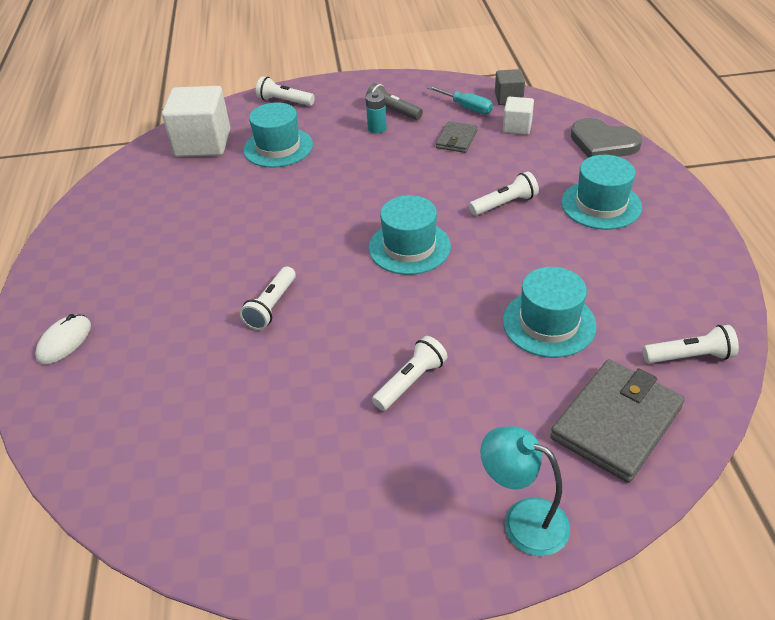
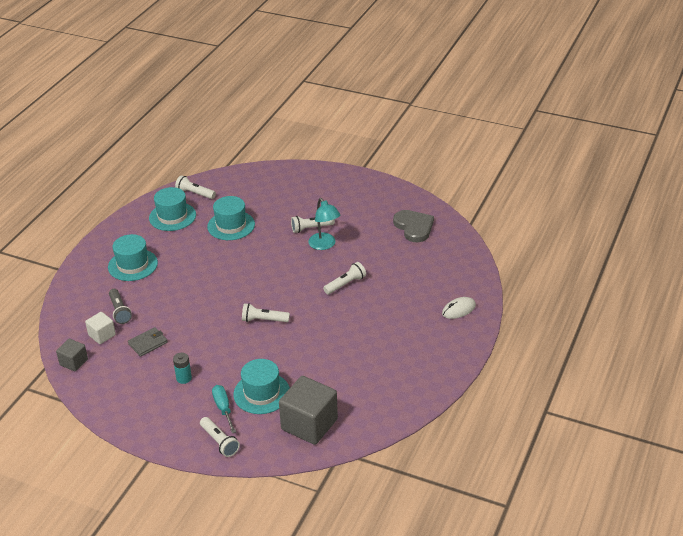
camera: 150 degrees left, 5 degrees down
(203, 143) = (309, 424): white cube -> grey cube
(393, 111) = (157, 389): grey flashlight -> grey flashlight (120, 311)
(409, 247) = (251, 285): turquoise hat -> turquoise hat (172, 216)
(466, 107) = (109, 368): turquoise screwdriver -> turquoise screwdriver (223, 408)
(504, 204) = (177, 287): white flashlight -> white flashlight (264, 320)
(523, 520) = (314, 177): turquoise lamp -> turquoise lamp (324, 245)
(603, 143) = (74, 300): grey heart -> grey heart (414, 227)
(616, 422) = (250, 187): grey wallet -> none

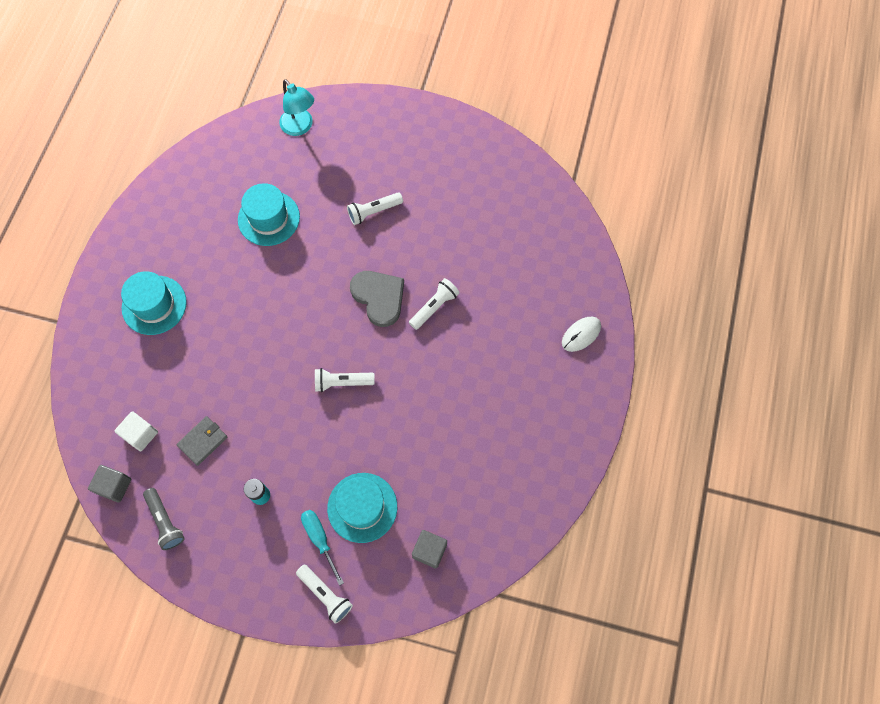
camera: 10 degrees left, 30 degrees up
(120, 311) = (155, 390): grey flashlight -> grey flashlight (165, 521)
(172, 216) = (188, 210): turquoise hat -> none
(195, 193) = (209, 164): white flashlight -> none
(309, 424) = (429, 551): grey cube -> grey cube, size x0.52
(324, 245) = (396, 240): turquoise lamp -> turquoise lamp (300, 127)
(414, 227) = (504, 195): grey heart -> grey heart (379, 297)

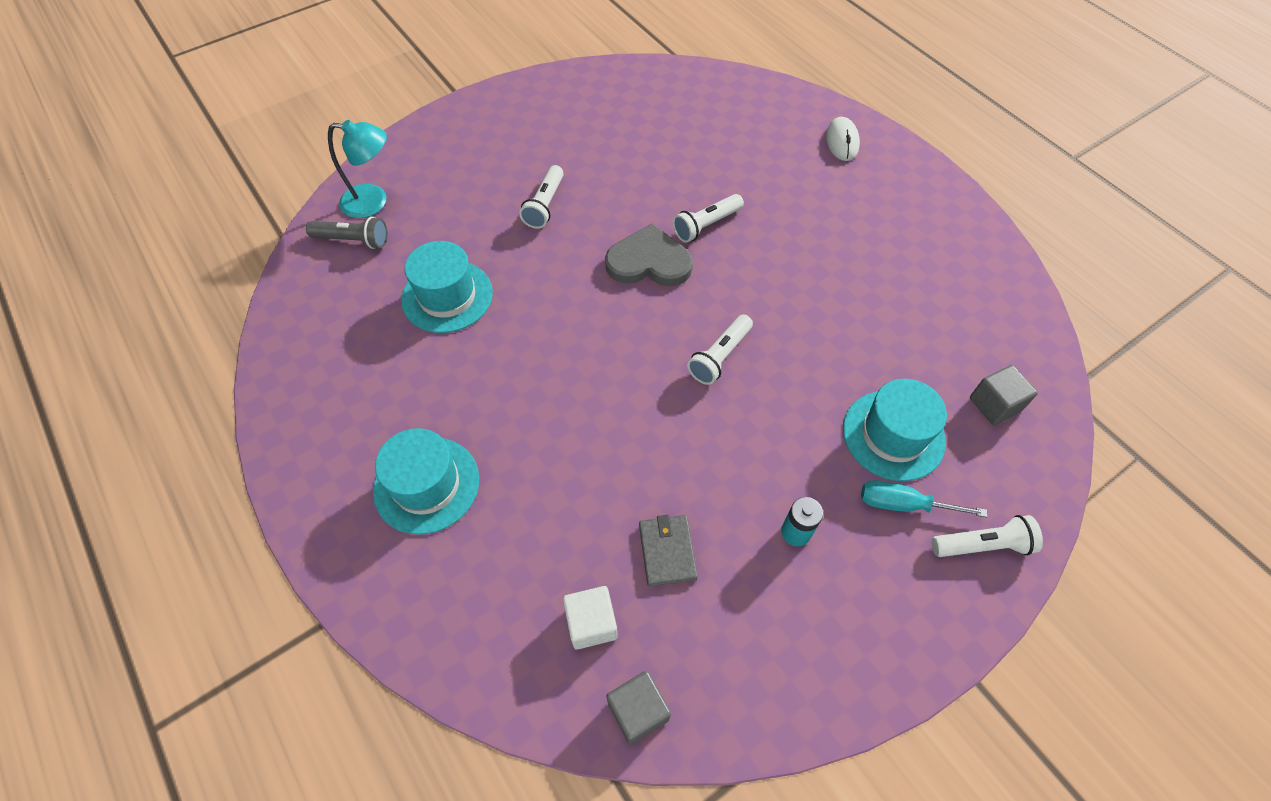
camera: 50 degrees left, 10 degrees down
(165, 521) = (744, 675): grey flashlight -> grey flashlight (353, 240)
(434, 307) = (706, 225): white flashlight -> white flashlight turned 120 degrees counterclockwise

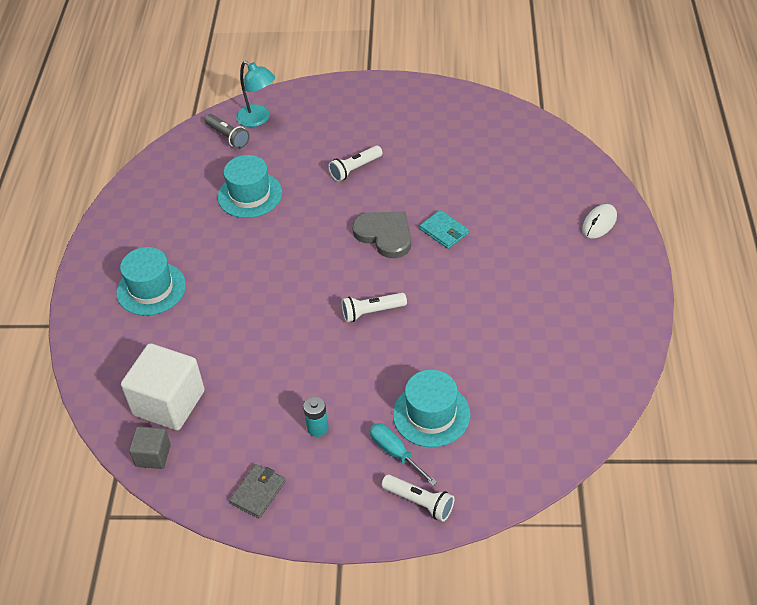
camera: 40 degrees right, 10 degrees down
(591, 623) = (169, 403): white cube -> white cube, size x1.91
(667, 551) = (239, 394): grey wallet -> grey wallet (258, 492)
(706, 225) = (444, 231): white flashlight -> turquoise wallet
(994, 404) = (517, 437): grey cube -> none

